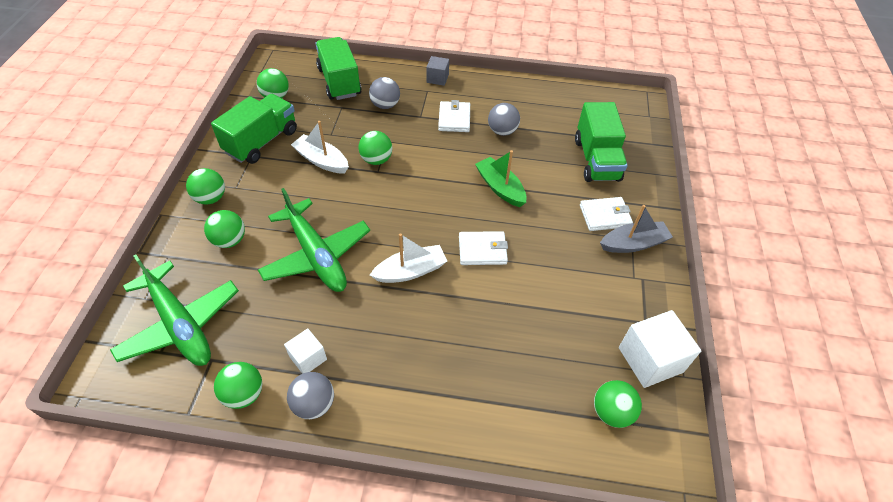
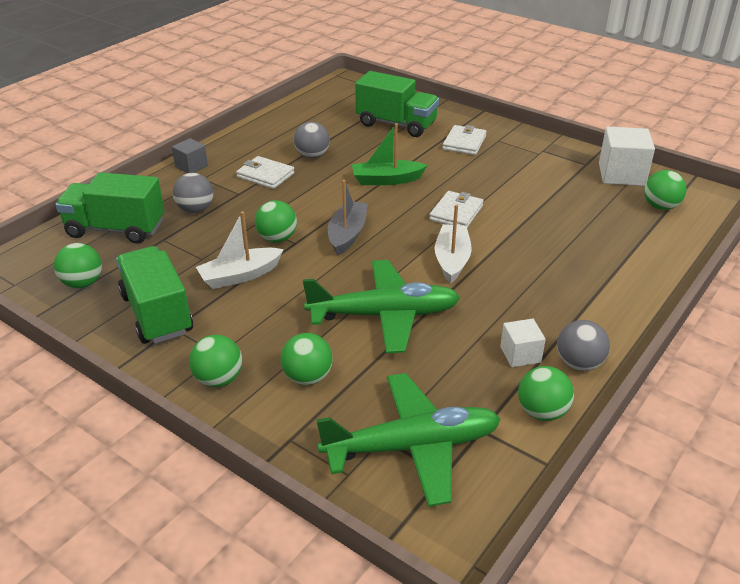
camera: 60 degrees left, 15 degrees down
(633, 244) = (504, 141): grey boat -> grey boat (347, 235)

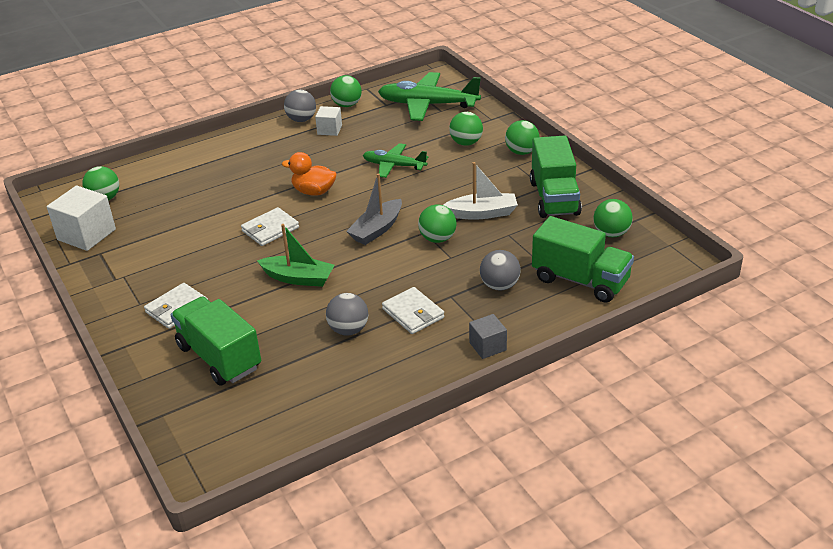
camera: 155 degrees left, 0 degrees up
(384, 315) = (394, 166): green plane -> green plane, size x0.60
(452, 260) = (314, 192): white boat -> orange duck

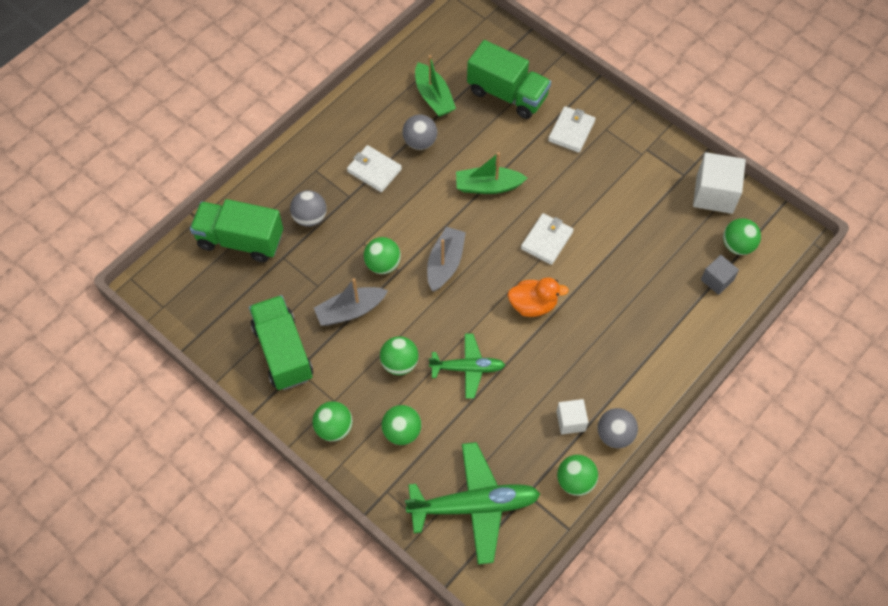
camera: 160 degrees right, 25 degrees up
(307, 372) = (433, 97): none -> green boat
(482, 213) = (350, 311): white boat -> grey boat
(487, 346) = (304, 151): grey cube -> grey cube (717, 280)
(611, 233) = (219, 310): green ball -> green ball (399, 363)

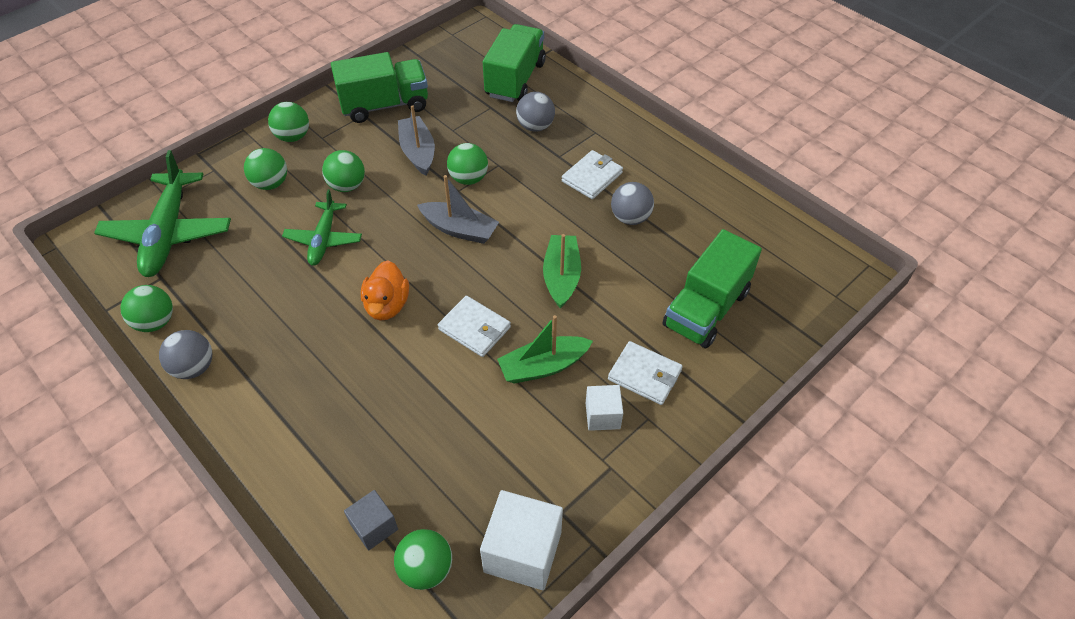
camera: 95 degrees right, 10 degrees down
(433, 97) = (698, 234): green boat -> green boat (543, 366)
(570, 421) = (228, 326): white cube -> white cube (602, 415)

